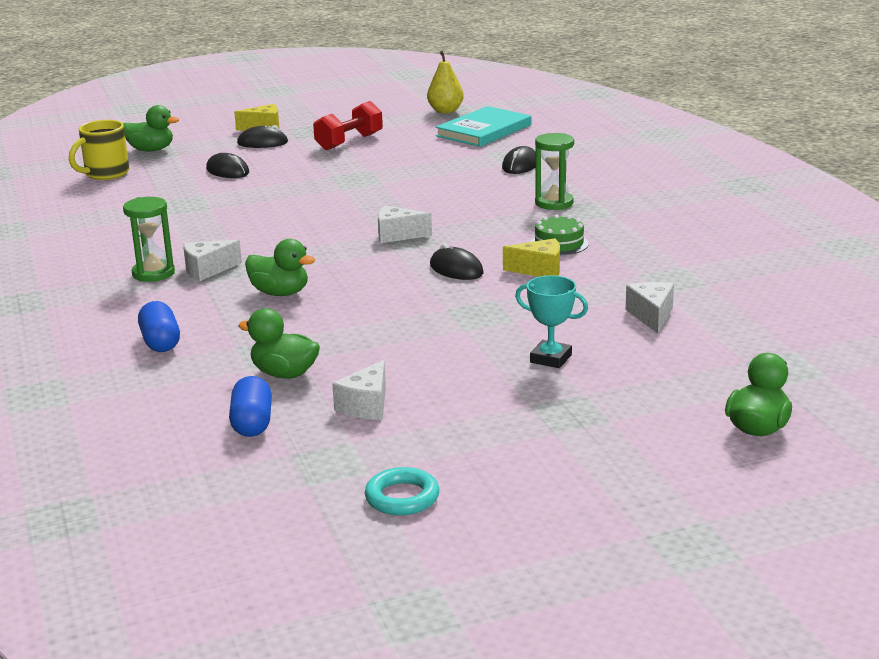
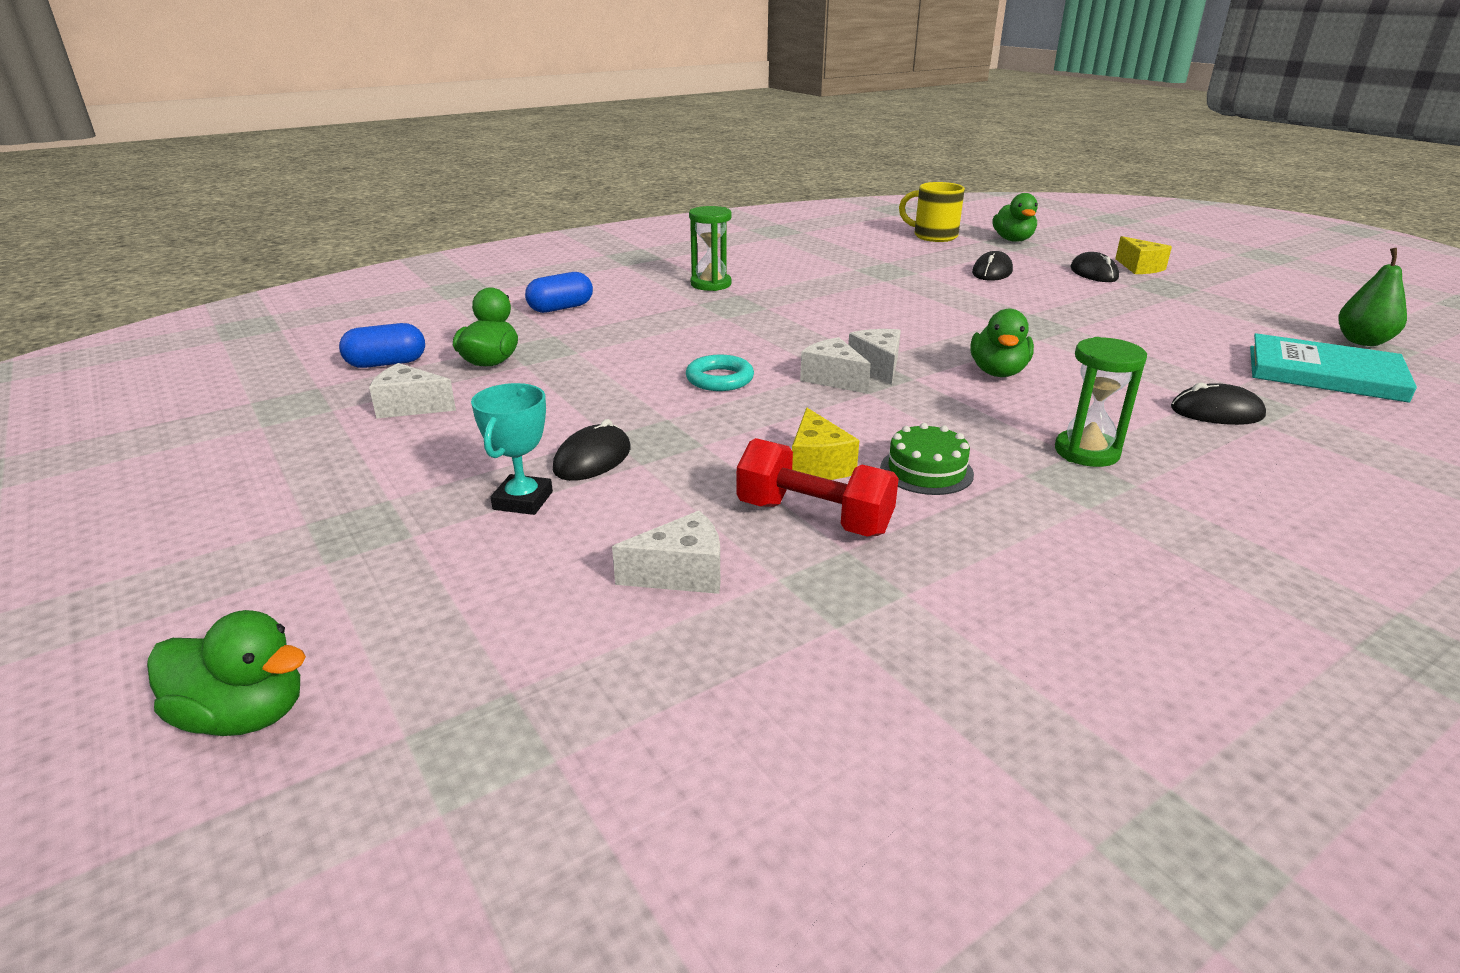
camera: 75 degrees right, 5 degrees up
(207, 270) = (728, 300): white cheese -> white cheese (833, 379)
(280, 293) = (683, 335): green duck -> green duck (998, 372)
(349, 142) = (1154, 307): red dumbbell -> red dumbbell (814, 518)
(402, 497) = (195, 448): turquoise ring -> turquoise ring (719, 379)
(445, 111) = (1362, 341): yellow pear -> green pear
(456, 269) = (791, 411): black mouse -> black mouse (592, 459)

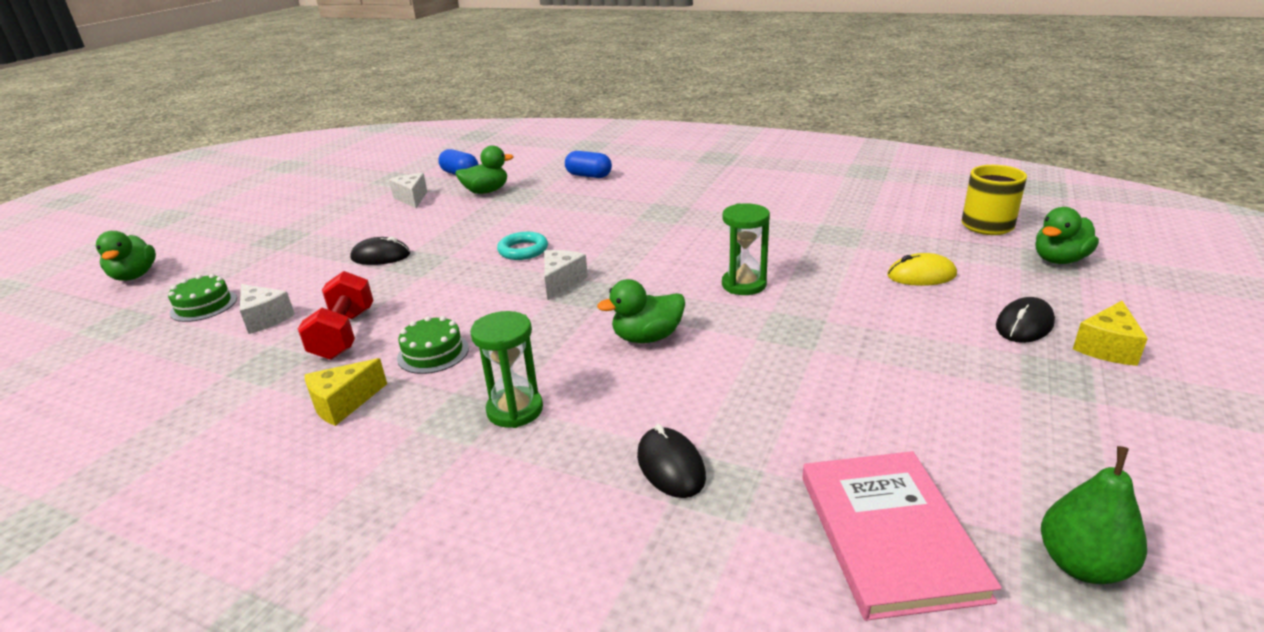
camera: 60 degrees right, 0 degrees up
(523, 500) = (324, 258): turquoise trophy -> none
(544, 630) = (204, 305): none -> green cake
(711, 284) = (696, 194): green hourglass -> green hourglass (744, 285)
(817, 465) = (416, 316): yellow cheese -> yellow cheese (343, 404)
(878, 367) = (603, 290): white cheese -> none
(992, 272) = (921, 275): black mouse -> yellow mouse
(1324, 373) = (889, 535): turquoise book -> pink book

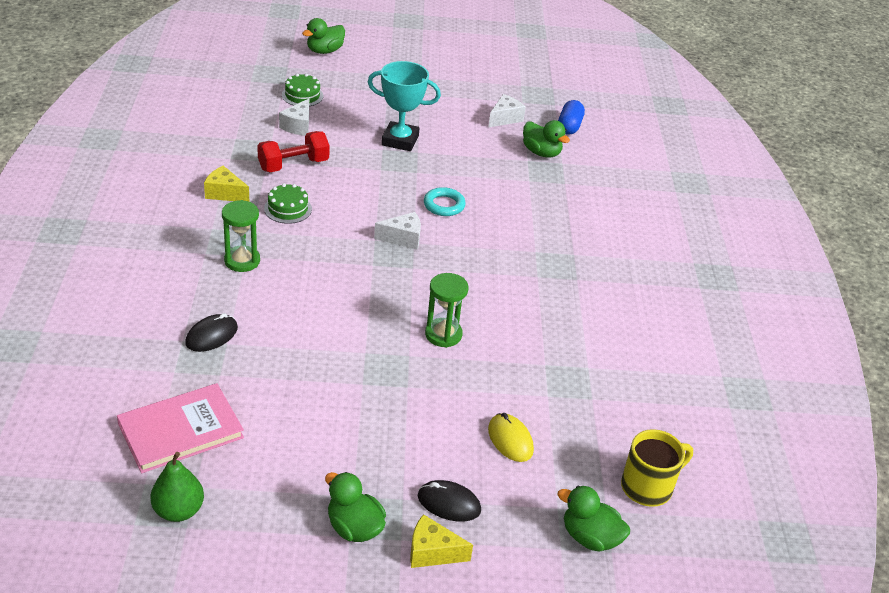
camera: 60 degrees right, 10 degrees up
(381, 256) = (400, 140): black mouse -> turquoise trophy
(589, 176) = (612, 201): blue capsule -> none
(647, 337) = (344, 298): green duck -> green duck (354, 527)

